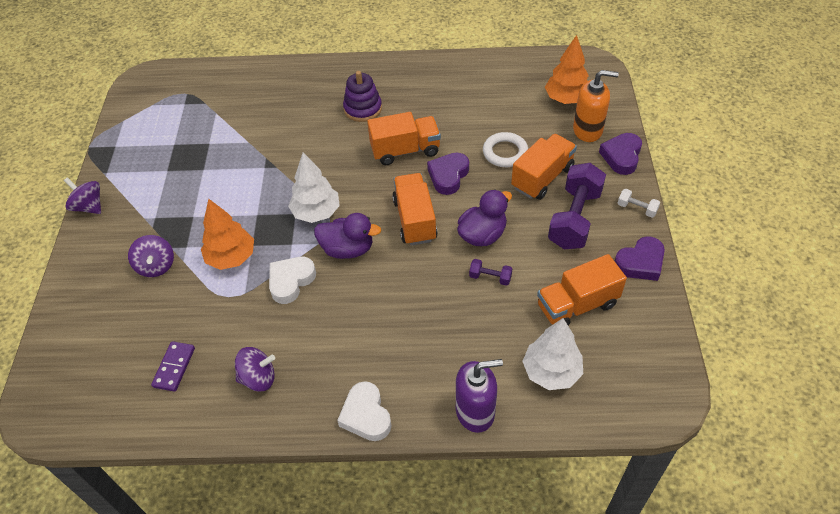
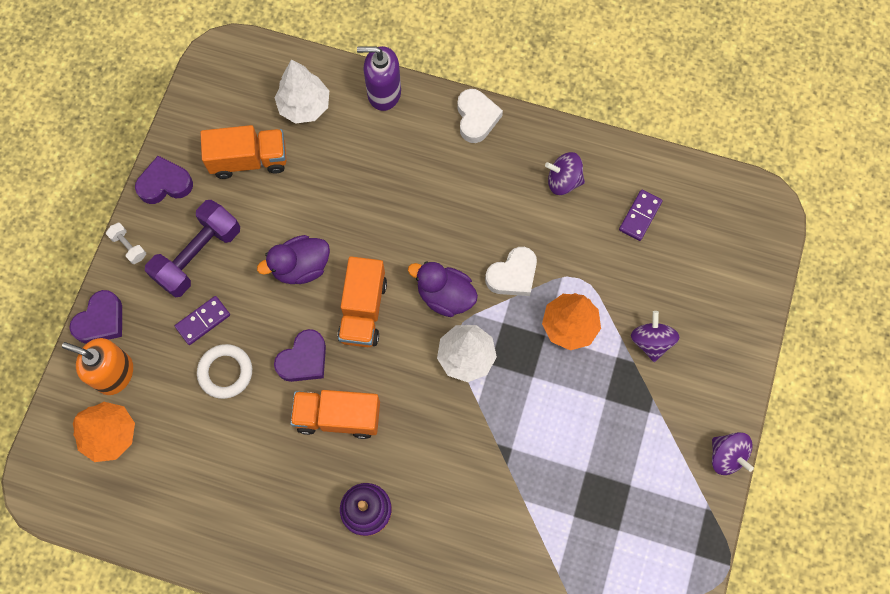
camera: 165 degrees left, 20 degrees up
(490, 277) = (315, 215): purple dumbbell -> none
(542, 178) = (203, 321): orange truck -> purple domino

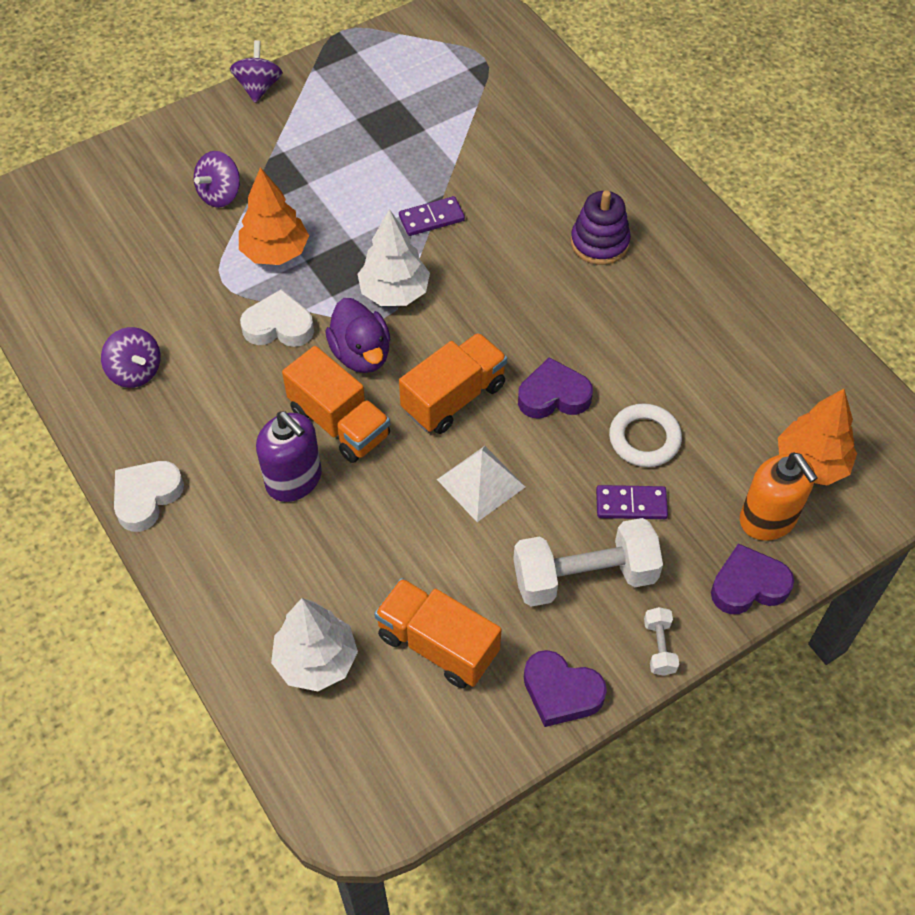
camera: 140 degrees left, 15 degrees down
(198, 255) = (584, 577): purple dumbbell -> white dumbbell
(301, 267) = (480, 483): purple duck -> white pyramid
(338, 417) = (562, 326): orange truck -> orange truck (339, 423)
(384, 93) = (212, 604): purple soap dispenser -> purple soap dispenser (294, 480)
(640, 216) = (106, 291): purple domino -> purple domino (431, 218)

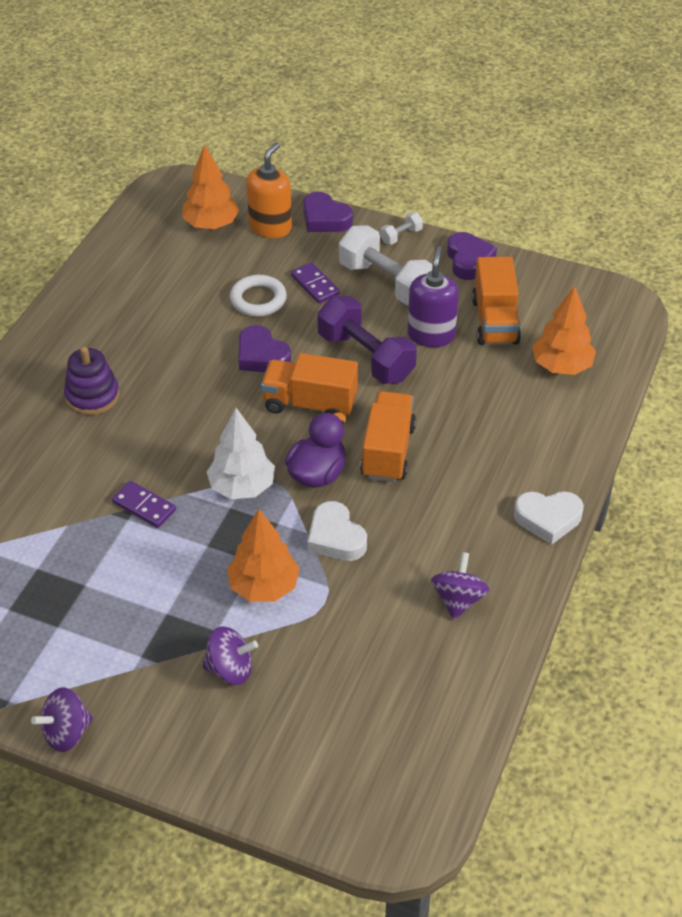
camera: 125 degrees left, 10 degrees down
(294, 480) = (455, 449): purple soap dispenser -> purple soap dispenser (431, 335)
(316, 661) = (561, 366): white tree -> orange tree
(480, 483) = (365, 357): white pyramid -> purple dumbbell

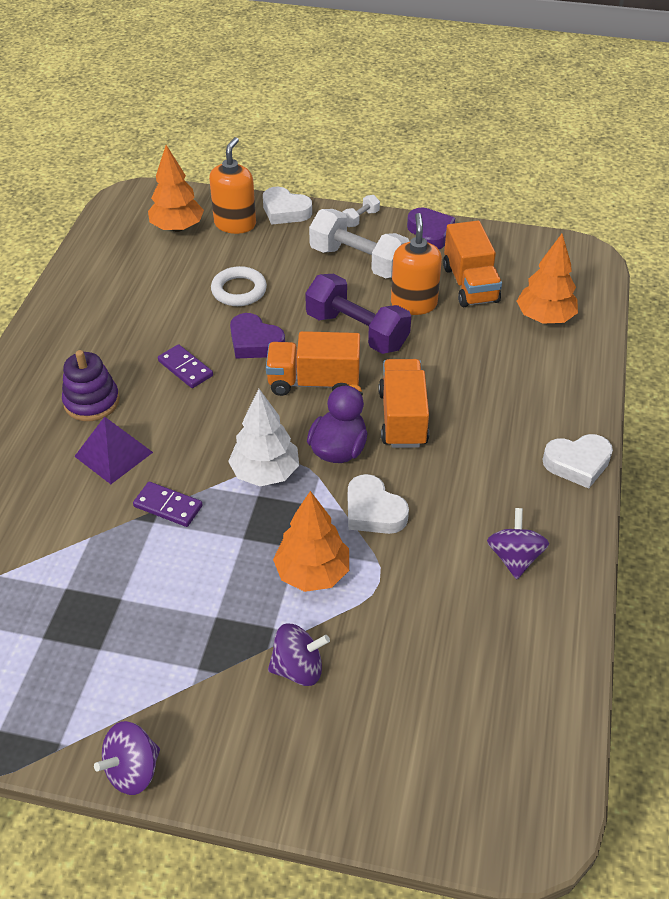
camera: 10 degrees left, 0 degrees up
(103, 450) = (113, 454): none -> purple pyramid
(315, 285) = (291, 271): purple domino -> purple domino (185, 368)
(325, 218) = (285, 211): purple heart -> white heart
(431, 335) = (414, 304): purple soap dispenser -> orange soap dispenser

